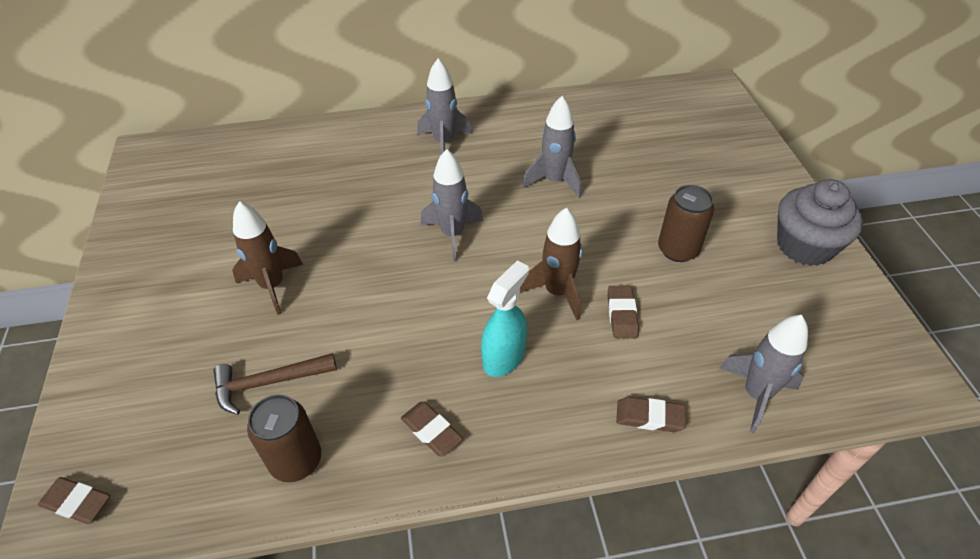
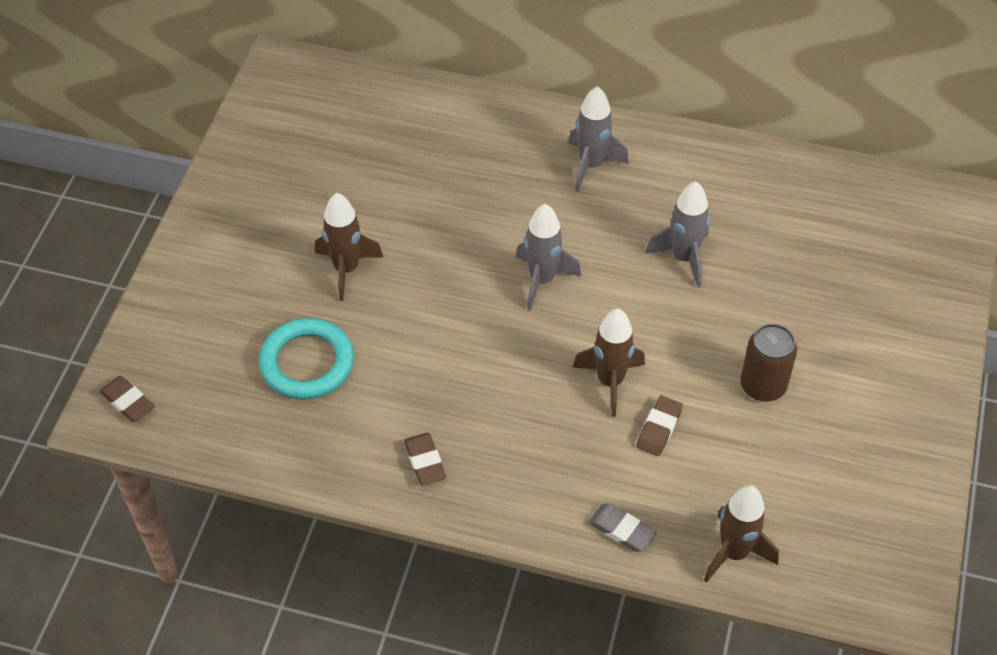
camera: 25 degrees right, 5 degrees up
(268, 383) = (307, 363): brown hammer -> turquoise ring
(296, 460) = (304, 439): brown can -> none
(504, 357) = (523, 424): turquoise spray bottle -> none
(649, 417) = (621, 530): brown eraser -> grey eraser
(756, 395) = (734, 553): grey rocket -> brown rocket
(804, 246) = (903, 435): grey cupcake -> none

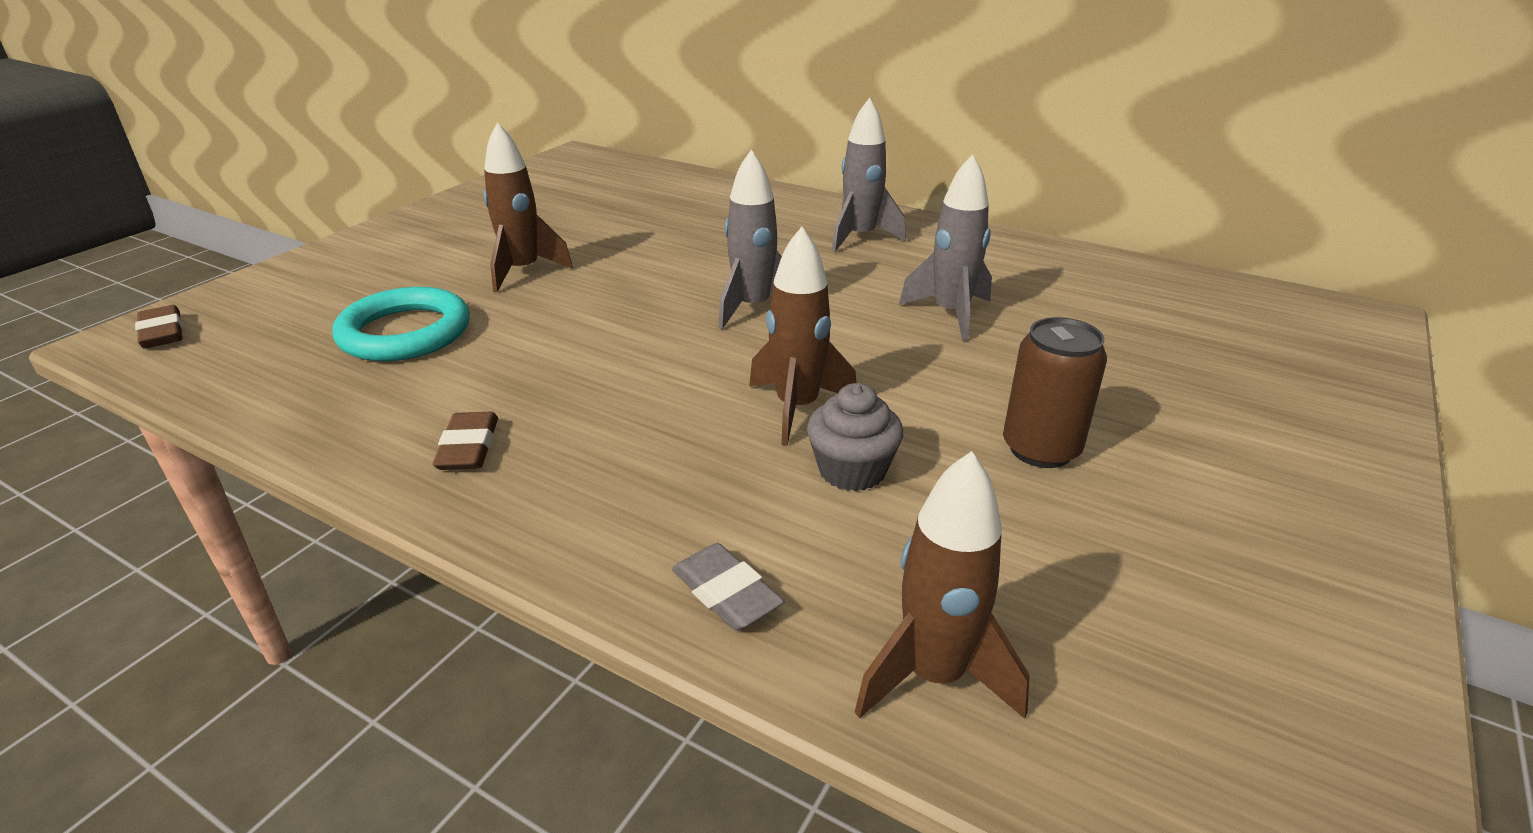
camera: 15 degrees right, 20 degrees down
(659, 428) = (852, 470): brown eraser -> grey cupcake

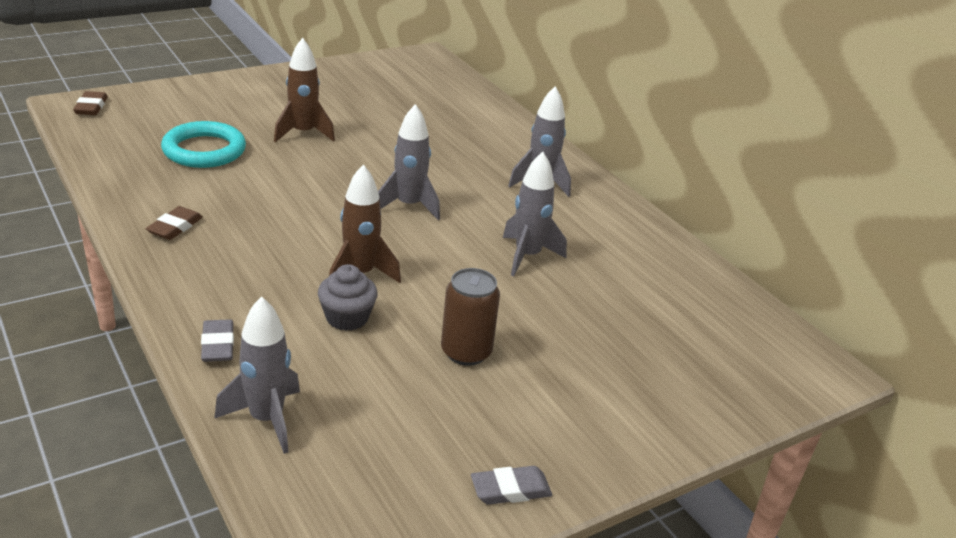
camera: 25 degrees right, 0 degrees up
(933, 675) = (266, 419): brown rocket -> grey rocket
(1334, 603) = (510, 489): none -> grey eraser

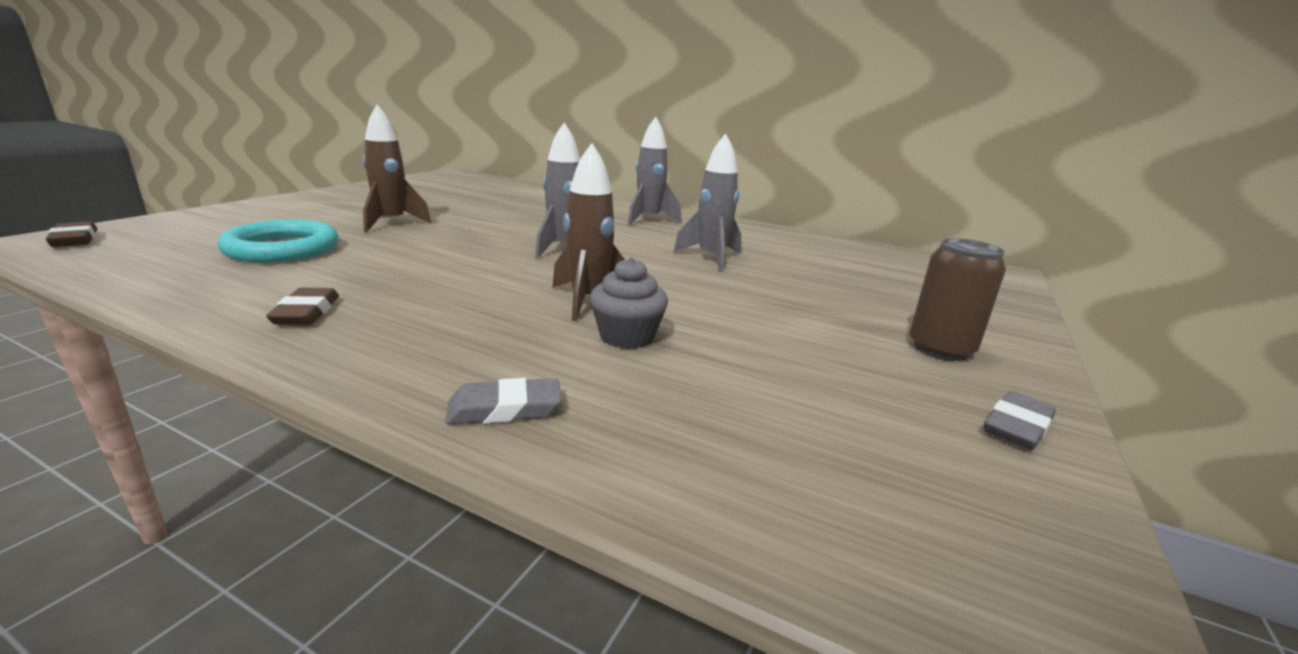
camera: 30 degrees left, 10 degrees down
(217, 345) = (505, 409): grey eraser -> grey eraser turned 60 degrees counterclockwise
(266, 419) = (683, 469): grey rocket -> none
(466, 352) = (777, 330): brown can -> brown can (940, 349)

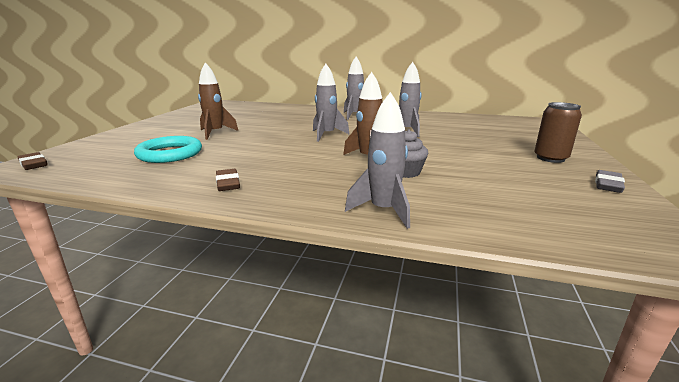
camera: 10 degrees left, 0 degrees up
(505, 409) = (383, 211): grey eraser -> grey rocket

